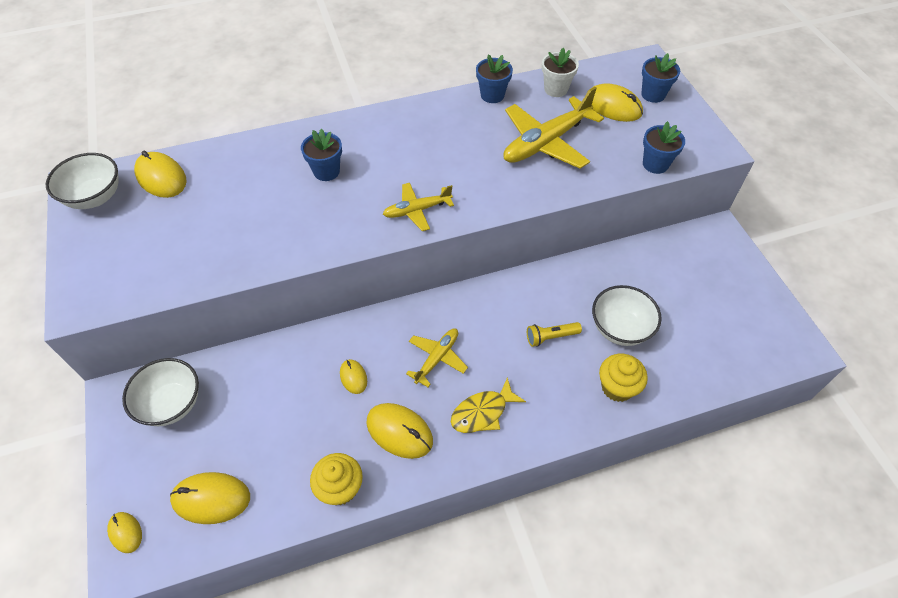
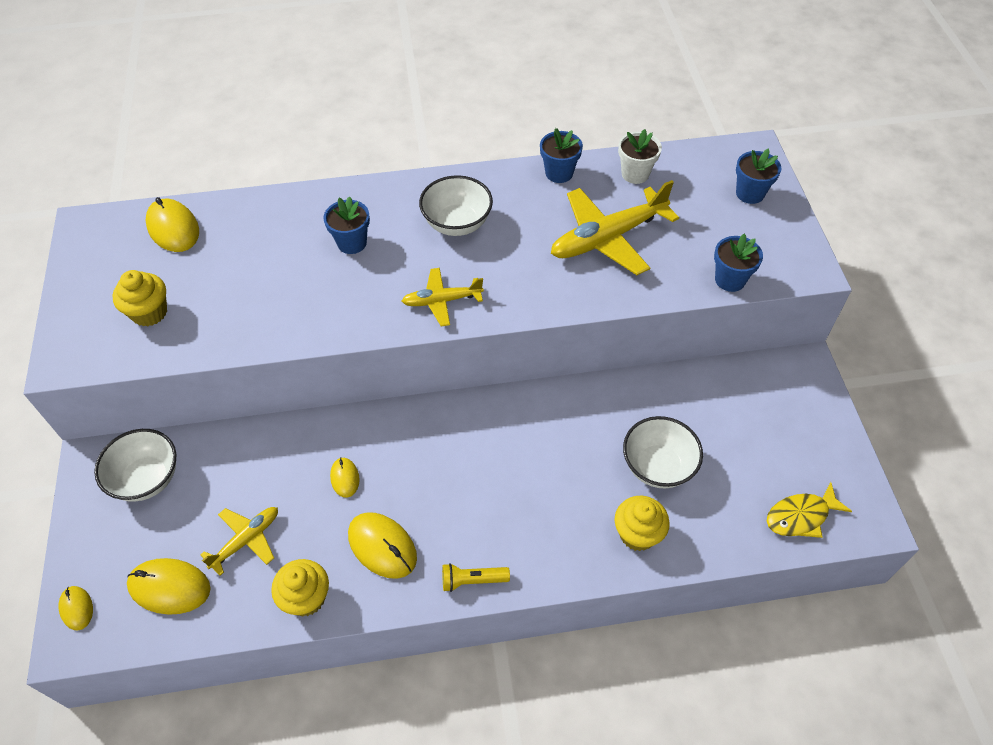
camera: 10 degrees right, 0 degrees up
(95, 197) = (100, 242): white bowl -> white bowl (457, 223)
(153, 253) = (149, 312): none -> yellow cupcake
(437, 358) = (441, 471): yellow plane -> yellow plane (246, 540)
(482, 412) = (478, 539): yellow fish -> yellow fish (801, 516)
(551, 337) = (575, 465): yellow flashlight -> yellow flashlight (472, 580)
(613, 106) = (698, 202): yellow mouse -> none

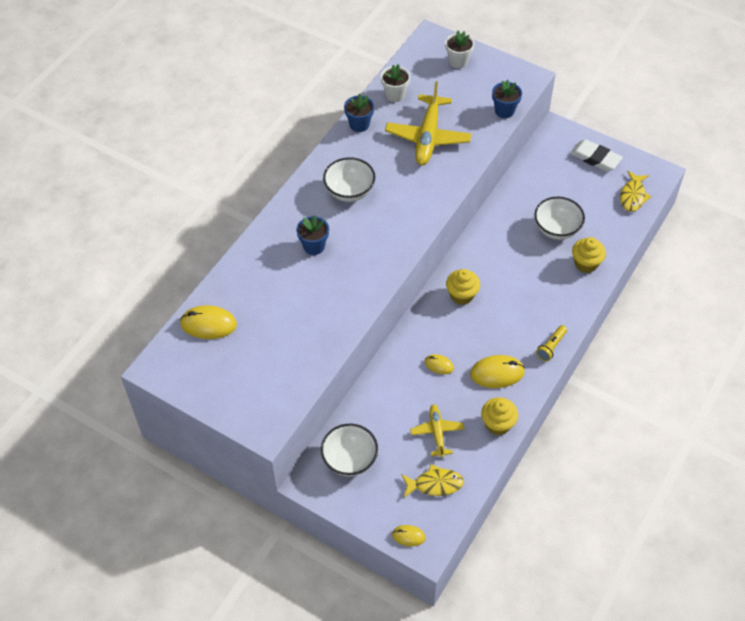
camera: 50 degrees left, 0 degrees up
(149, 312) = (269, 370): yellow cupcake -> yellow cupcake (461, 295)
(169, 587) = (435, 484): yellow mouse -> yellow fish
(442, 301) = (399, 232): yellow plane -> none
(750, 193) = (458, 61): blue flower pot -> white flower pot
(811, 434) = (595, 158): none -> white eraser

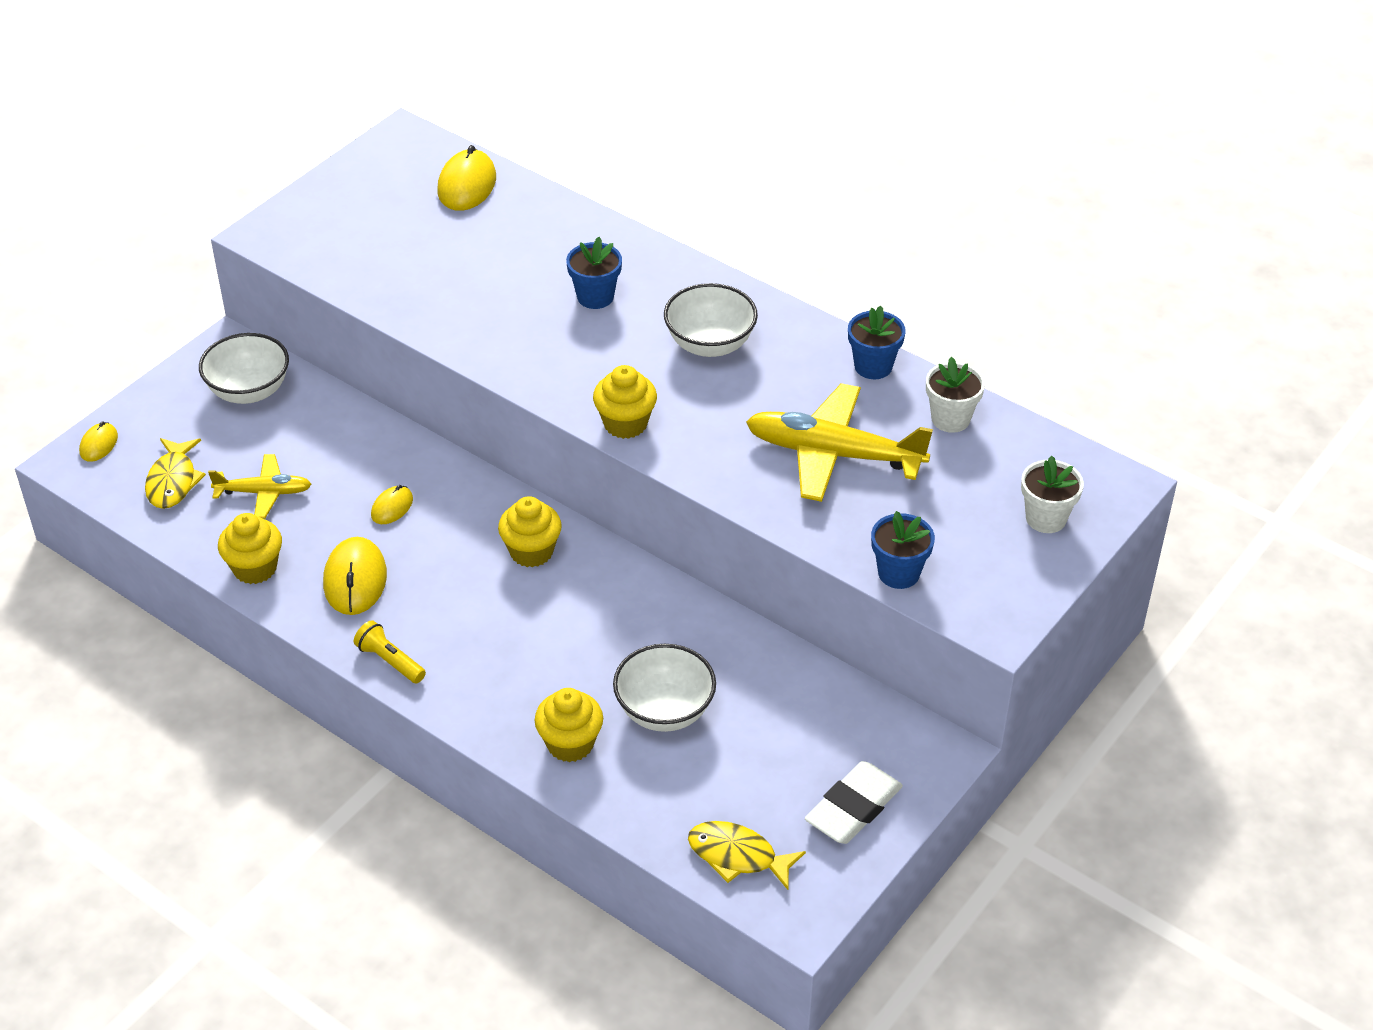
camera: 95 degrees right, 10 degrees down
(418, 222) = (625, 423): none -> yellow cupcake

